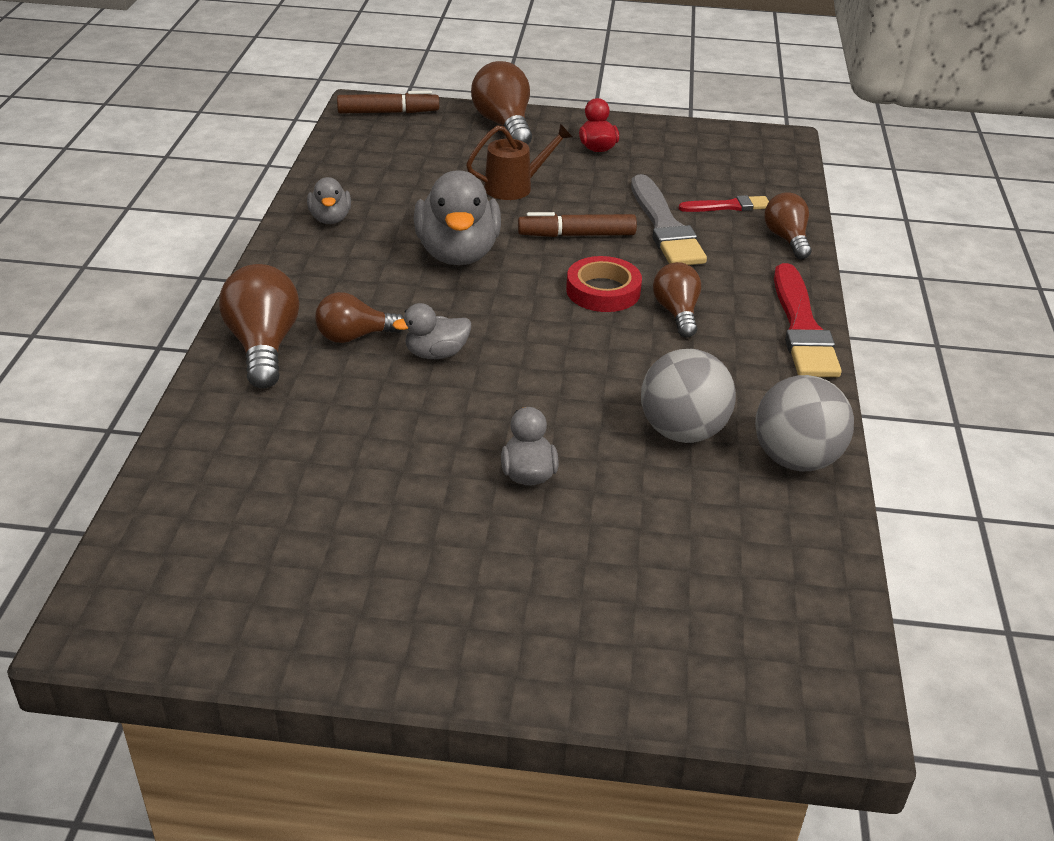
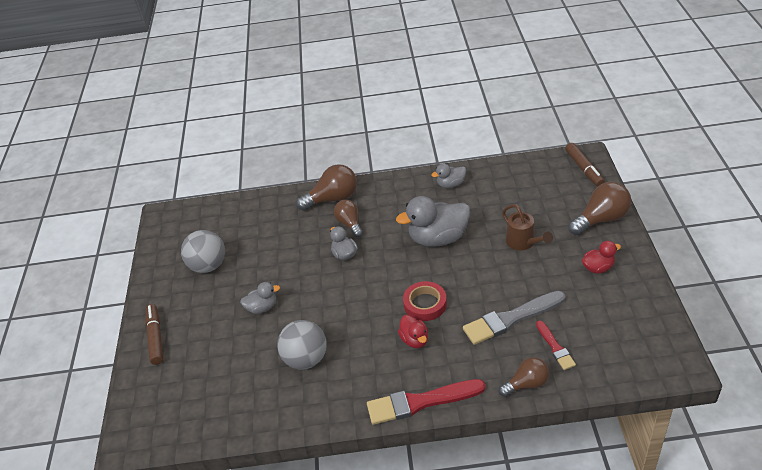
camera: 85 degrees right, 5 degrees up
(576, 235) = (480, 281): brown marker -> brown marker (155, 337)
(677, 313) = (414, 340): brown light bulb -> red duck
(796, 459) = (293, 410): grey ball -> grey ball (208, 266)

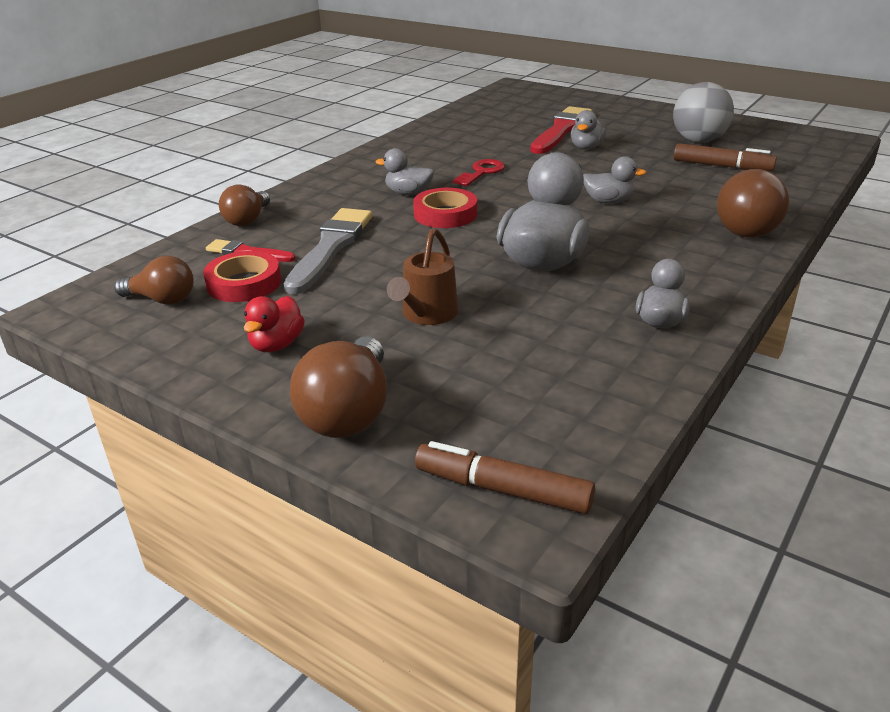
camera: 125 degrees right, 10 degrees down
(155, 337) = (618, 107): brown marker -> brown marker (722, 166)
(306, 359) = (480, 147): grey ball -> none
(349, 224) = (668, 221): brown light bulb -> brown light bulb (162, 300)
(350, 329) = (481, 172): none -> red key
(414, 340) = (408, 193): red duck -> grey duck
(421, 402) = (336, 173): red brush -> red brush (561, 130)
(523, 243) = (426, 315): brown watering can -> brown watering can turned 75 degrees counterclockwise
(578, 320) = (244, 283): none -> red tape

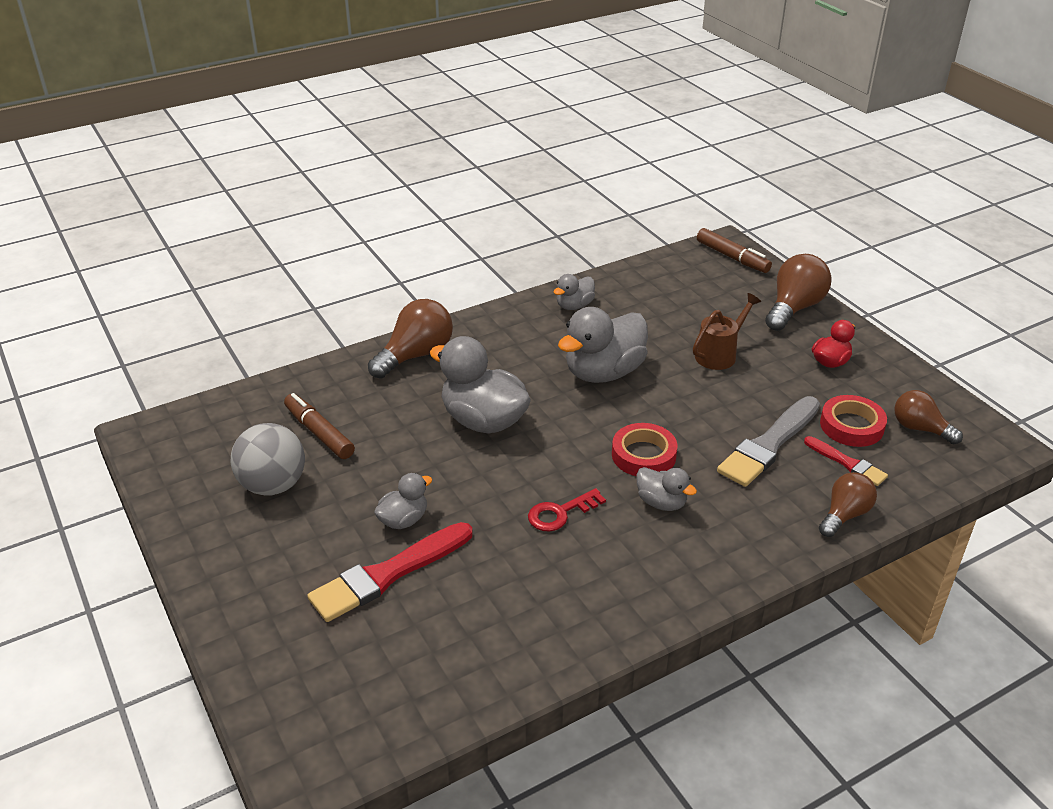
camera: 155 degrees left, 5 degrees up
(608, 201) = (483, 421): grey duck -> grey duck, size x1.92

